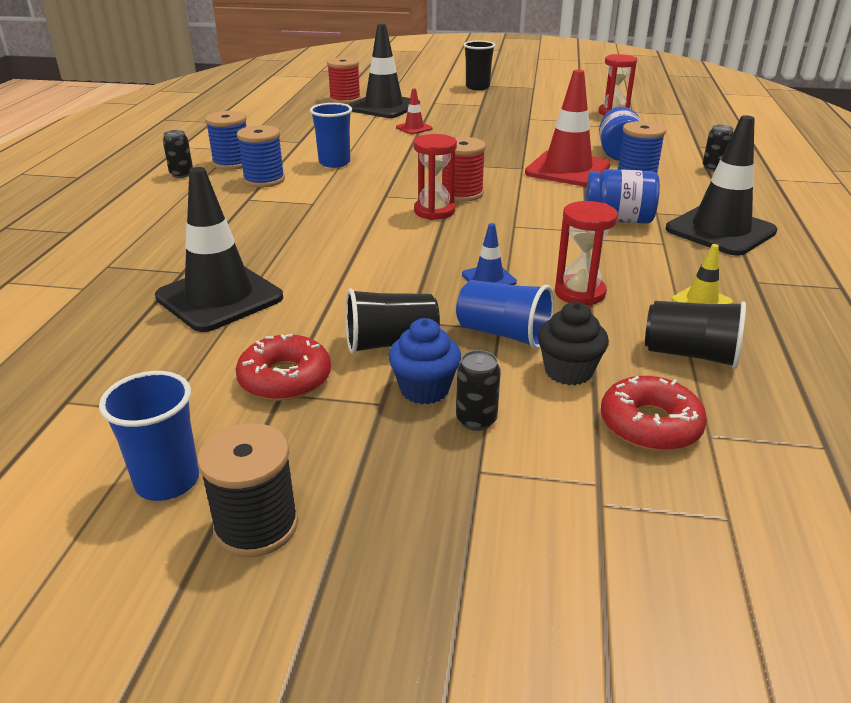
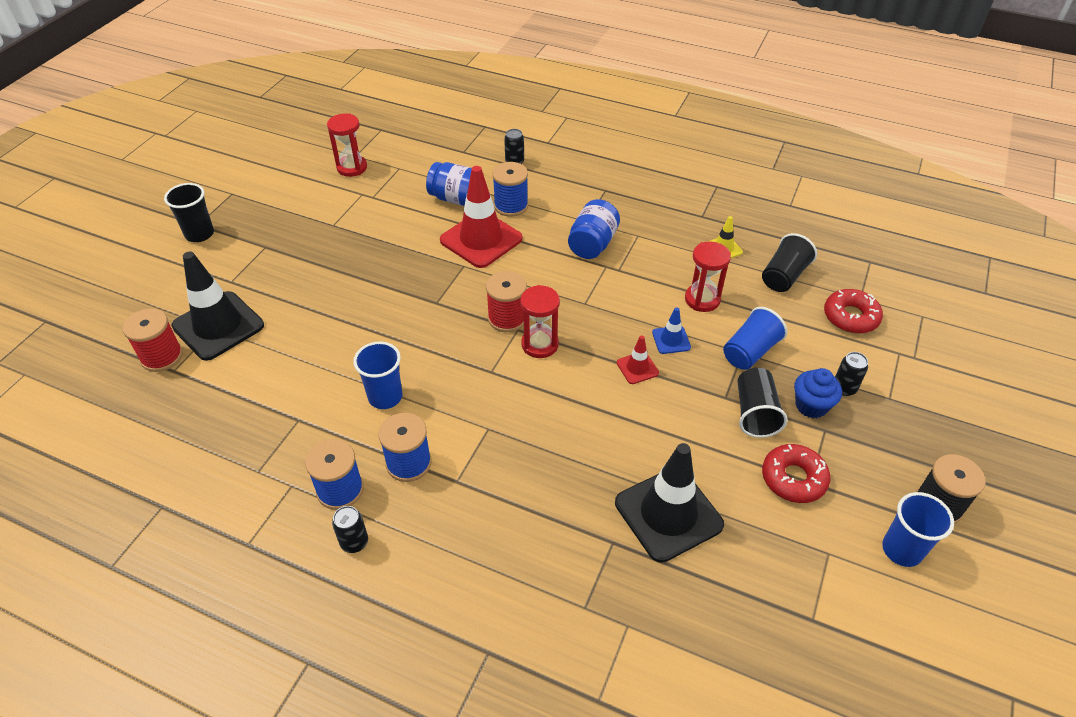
camera: 75 degrees left, 15 degrees up
(414, 128) = (311, 315): red traffic cone -> red traffic cone (637, 368)
(568, 371) = (797, 334): black cupcake -> none
(720, 231) = (626, 202): black traffic cone -> none

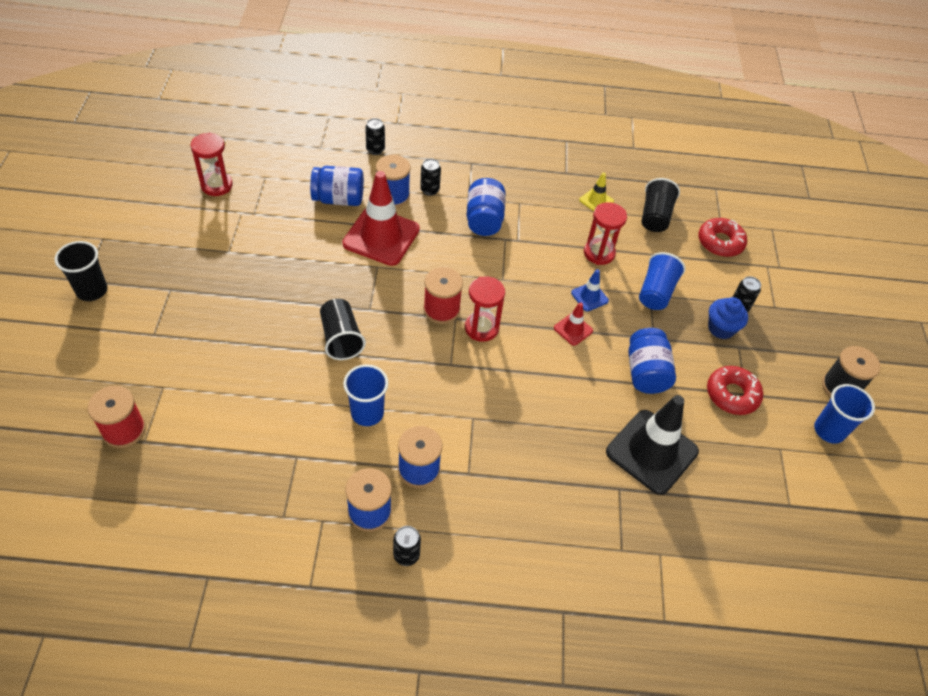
camera: 25 degrees left, 5 degrees up
(218, 326) = (166, 384): black traffic cone -> none
(550, 207) = (429, 190): none -> black can
(700, 430) = (646, 373): none -> blue jar
(755, 413) = (681, 346): black cup -> black cup (341, 338)

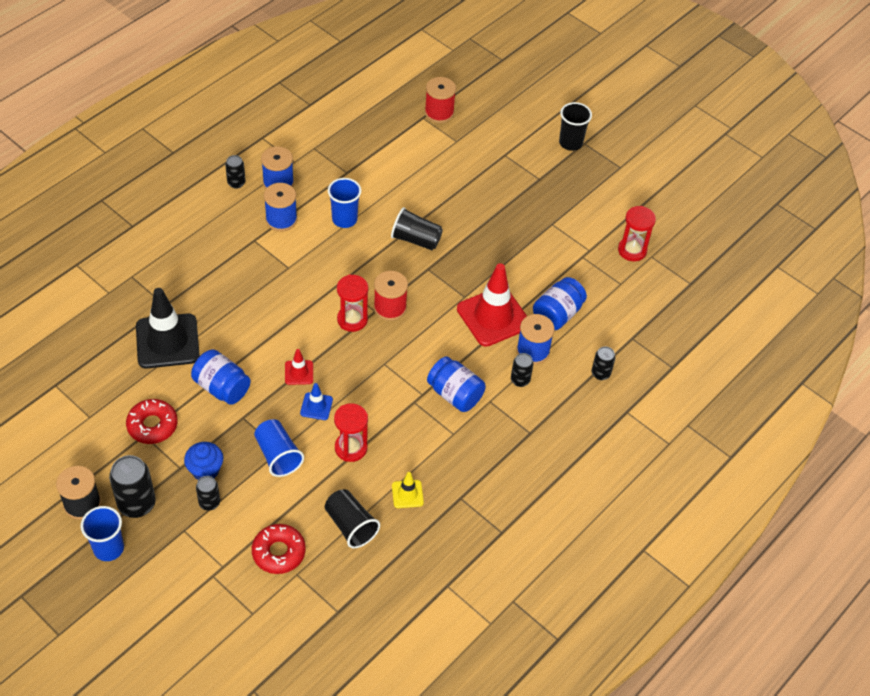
camera: 130 degrees right, 0 degrees up
(796, 351) = (137, 504): none -> black can
(829, 430) = (66, 460): blue cup -> blue cup (108, 548)

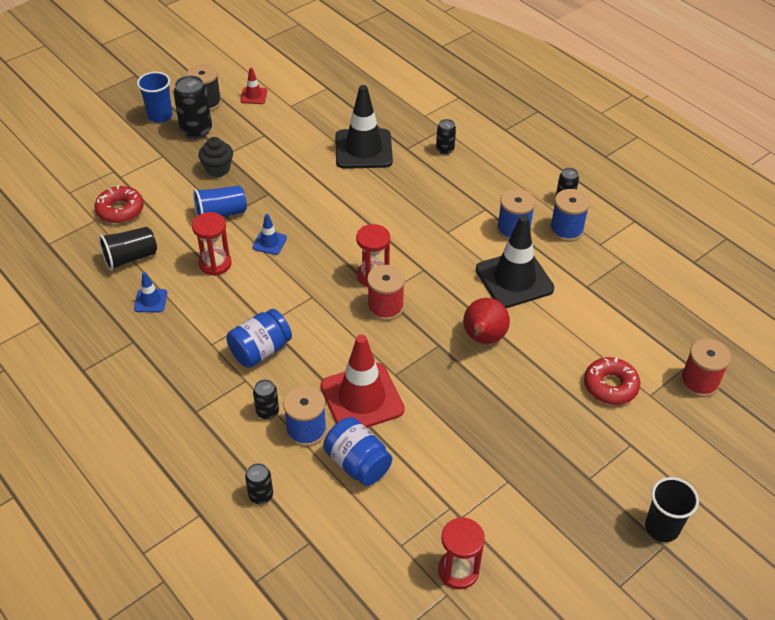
camera: 100 degrees right, 5 degrees down
(152, 425) = (273, 139): red donut -> red donut (610, 386)
(205, 470) = (218, 169): blue cupcake -> black cupcake
(209, 503) = (184, 170): black can -> black can (445, 149)
(222, 387) = (305, 181): blue jar -> none
(299, 372) = (312, 232): red traffic cone -> red traffic cone (254, 96)
(344, 219) = (514, 279): blue cup -> black traffic cone
(407, 494) = (151, 301): yellow traffic cone -> blue traffic cone
(416, 239) = (483, 338): black cup -> red pear

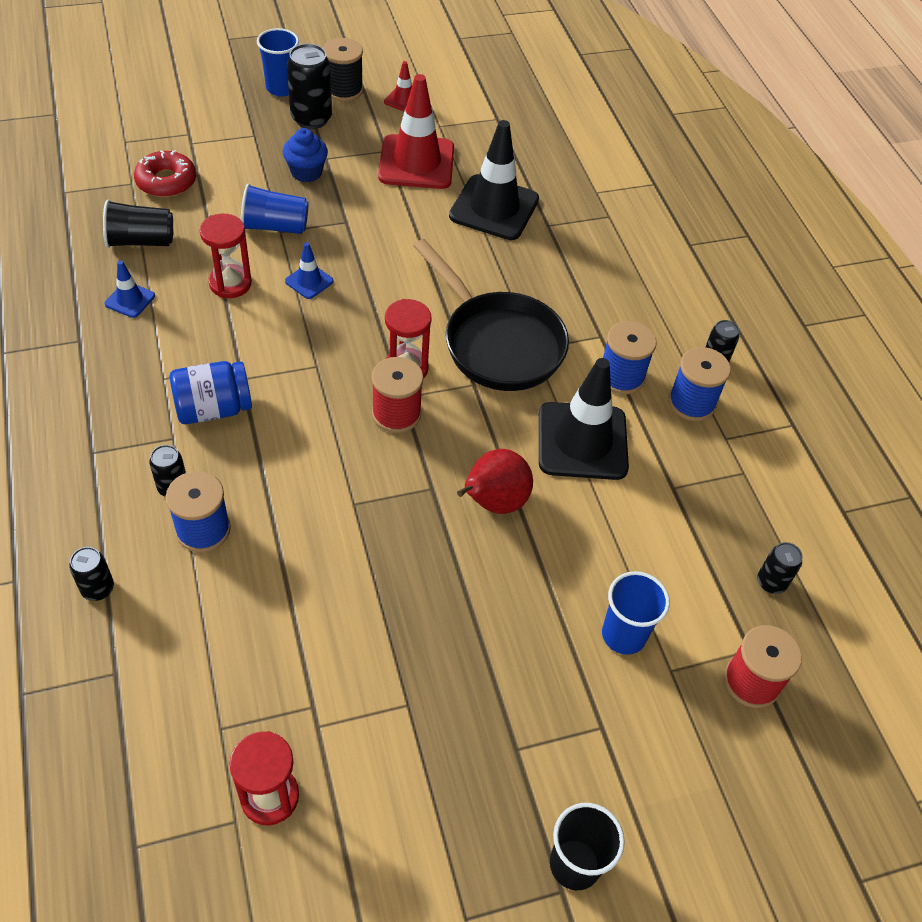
camera: 20 degrees right, 5 degrees up
(218, 169) = (306, 172): black cupcake -> blue cupcake
(357, 463) = (236, 599): blue jar -> none
(362, 398) = (295, 517): red traffic cone -> red traffic cone (416, 162)
(422, 237) = (497, 343): none -> black pan
(445, 149) = (595, 243): black can -> black can (771, 582)
(610, 386) = (623, 635): red donut -> blue cup

